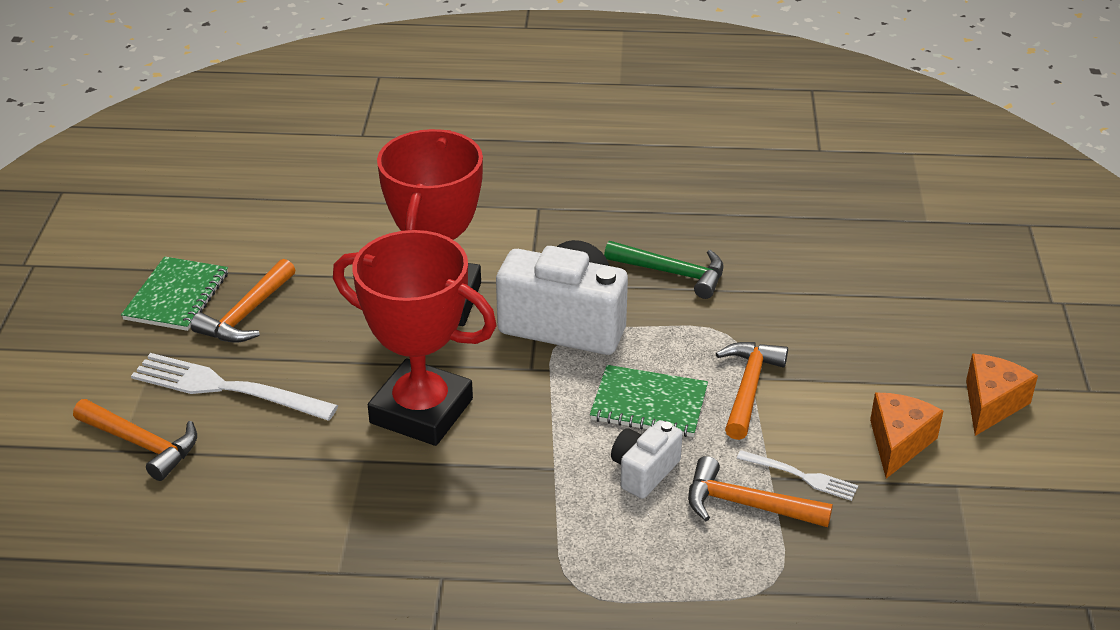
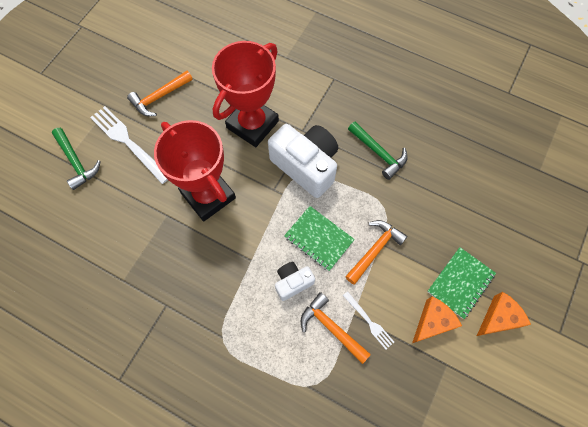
camera: 25 degrees right, 30 degrees up
(141, 444) = (76, 162): orange hammer -> green hammer
(176, 296) = (134, 72): green notebook -> green notebook (460, 283)

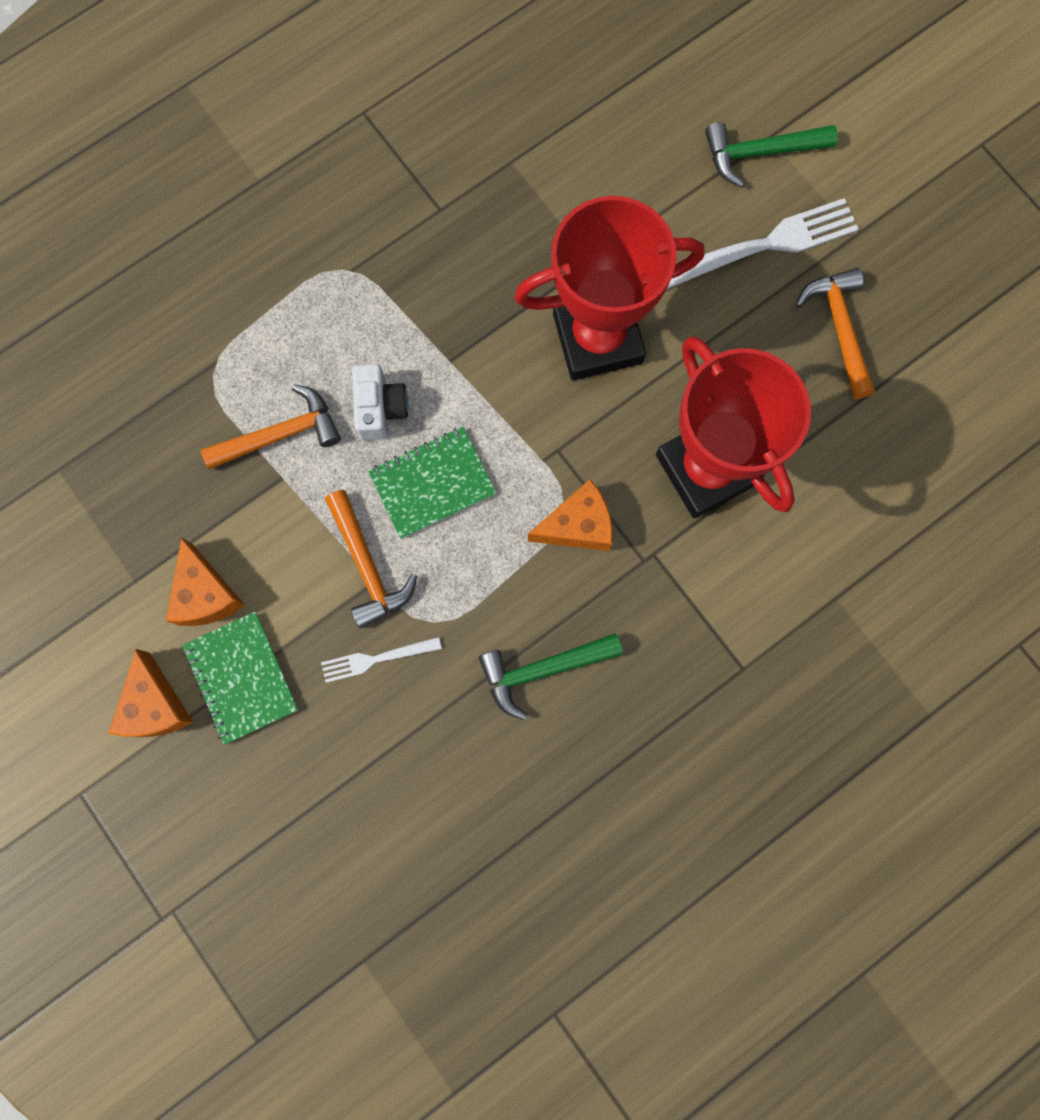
camera: 115 degrees right, 10 degrees up
(306, 166) = (577, 526): white camera -> orange cheese
(369, 322) = (258, 497): white fork -> white fork (375, 659)

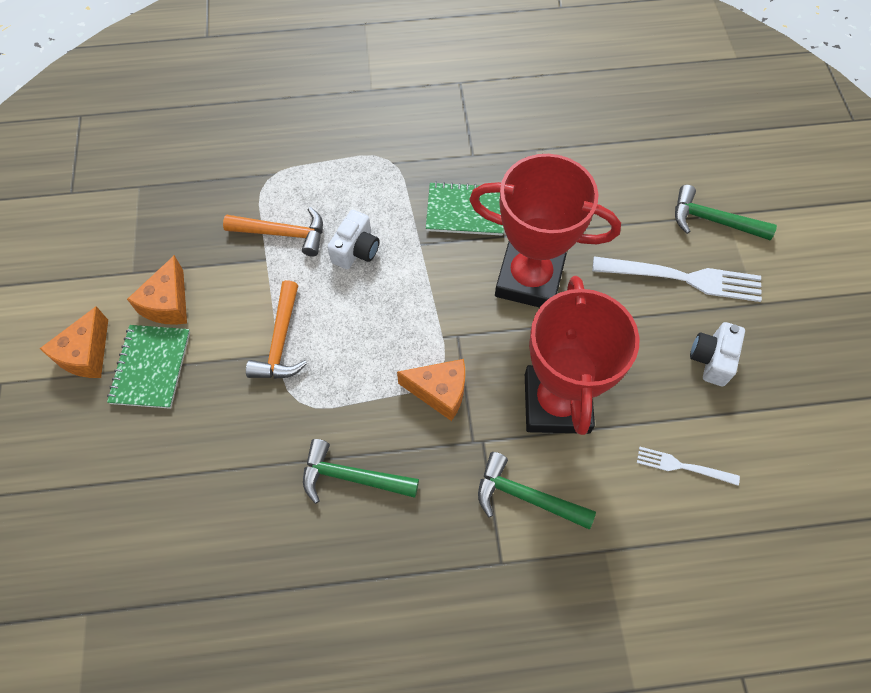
camera: 30 degrees right, 15 degrees down
(375, 659) = (244, 404): white fork -> white fork (682, 466)
(432, 484) = (358, 312): green notebook -> green notebook (465, 211)
(730, 587) = (526, 496): none -> green hammer
(839, 329) = (711, 359): orange hammer -> white camera

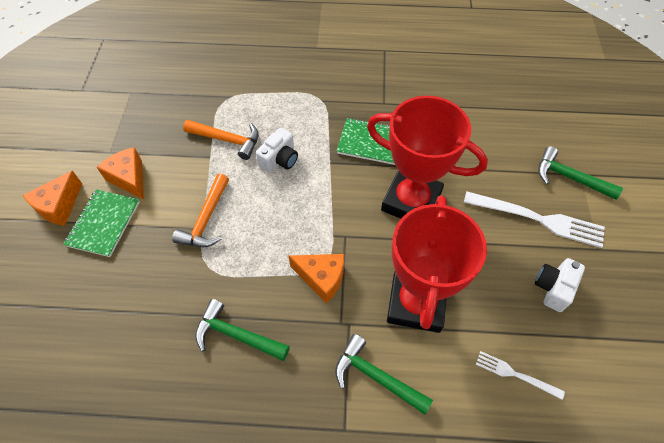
camera: 10 degrees right, 5 degrees down
(168, 303) = (129, 178): orange cheese -> orange cheese turned 120 degrees clockwise

